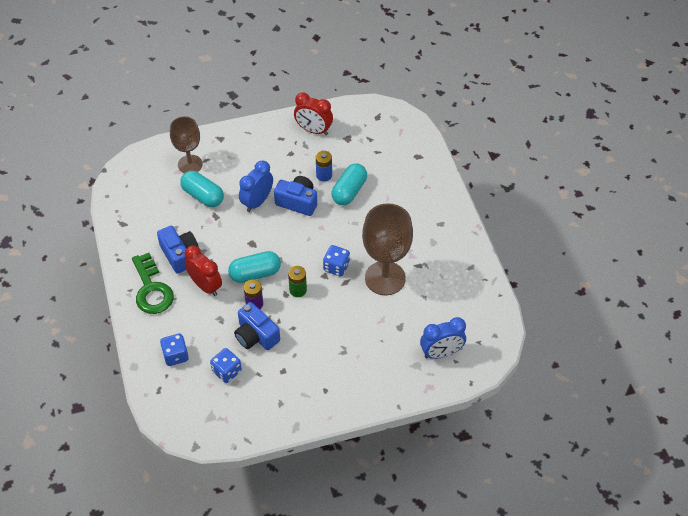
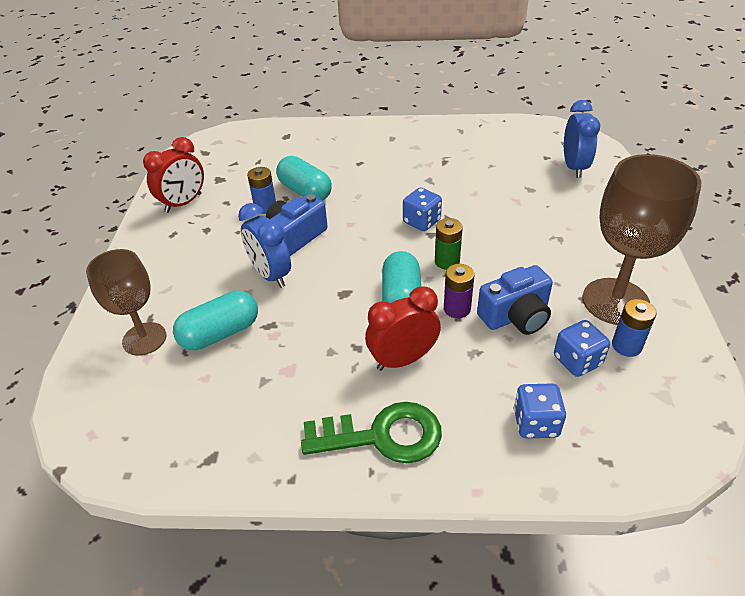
camera: 70 degrees left, 10 degrees down
(180, 255) = (325, 383): blue camera -> none
(246, 396) = (626, 346): none -> blue battery
(385, 278) = (454, 187): brown goblet -> brown goblet (615, 301)

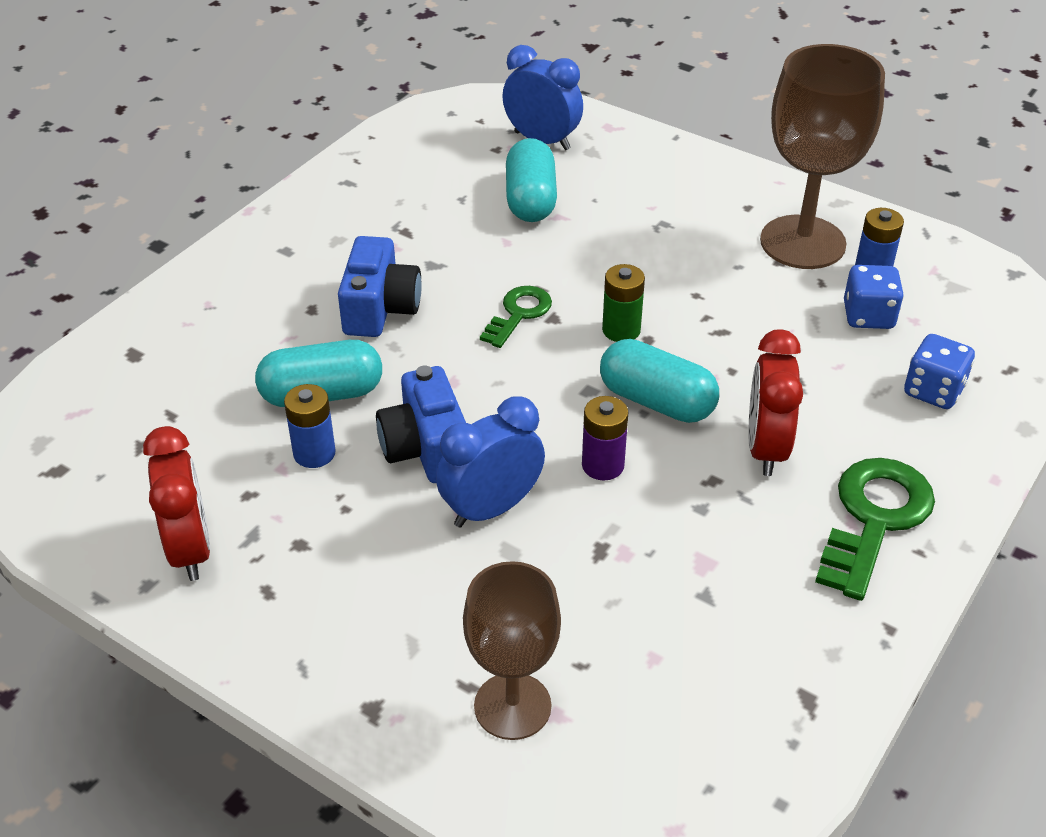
camera: 60 degrees left, 0 degrees up
(220, 333) = (574, 610): turquoise capsule -> turquoise capsule (530, 200)
(271, 275) = (491, 508): blue clock -> blue clock turned 150 degrees clockwise
(421, 222) = (519, 314): blue dice -> green key
(457, 309) = (715, 363): purple battery -> purple battery (603, 465)
(516, 316) = (766, 324): blue camera -> blue camera (380, 308)

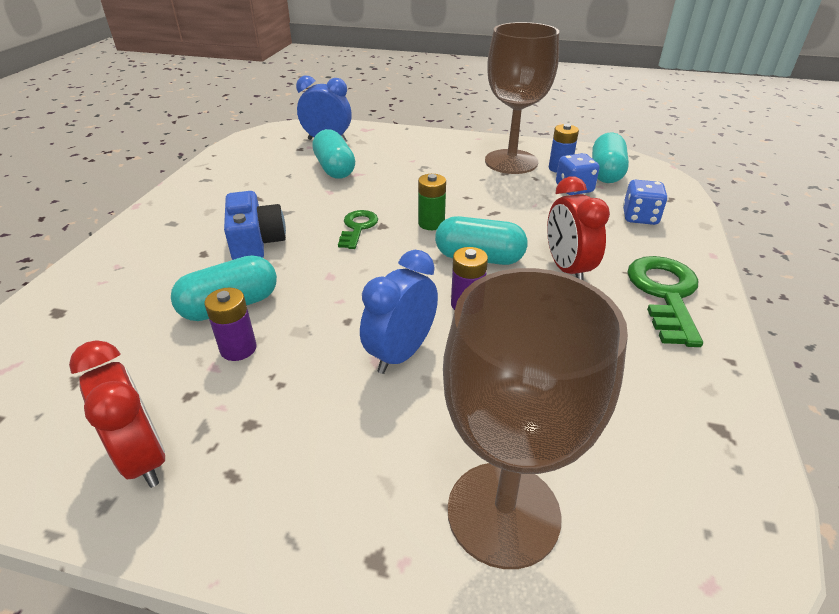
camera: 20 degrees left, 5 degrees down
(314, 453) = (238, 348): blue battery -> purple battery
(426, 448) = (330, 324): blue camera -> none
(512, 706) = (503, 513): brown goblet -> brown goblet, size x1.53
(942, 297) = (606, 173): none -> turquoise capsule

